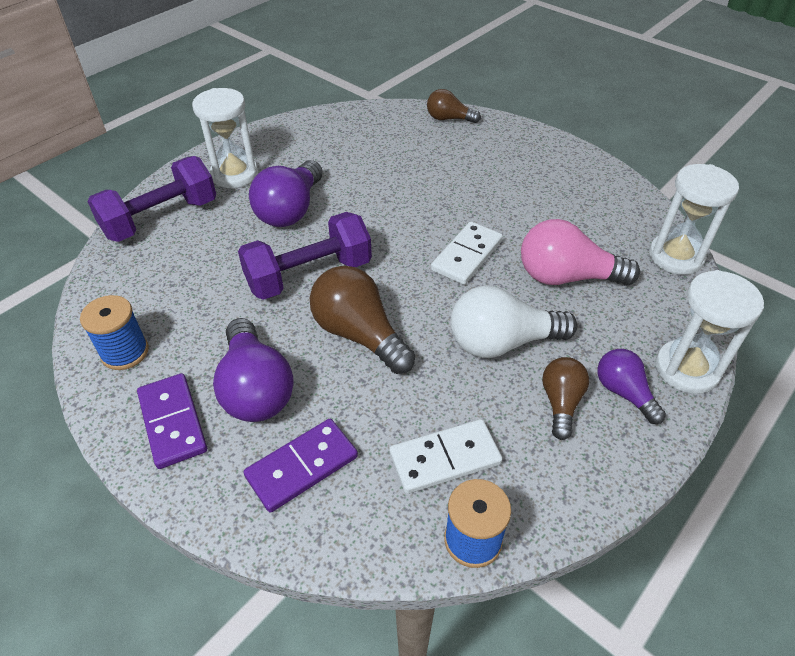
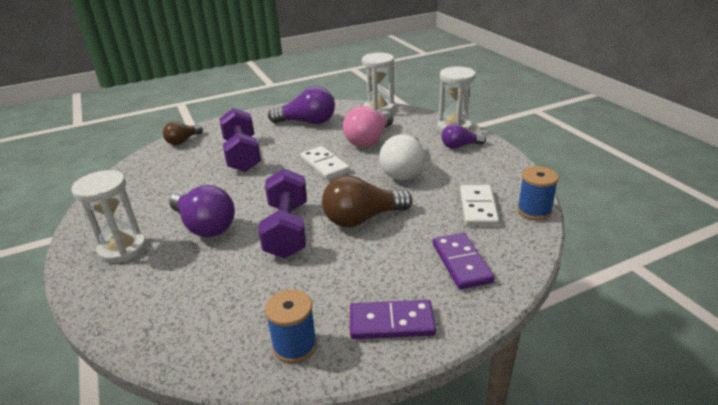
camera: 65 degrees left, 15 degrees down
(161, 218) = (133, 303): purple dumbbell -> purple dumbbell (242, 155)
(255, 388) = (382, 273): purple light bulb -> purple light bulb (307, 122)
(561, 403) = (457, 164): brown light bulb -> none

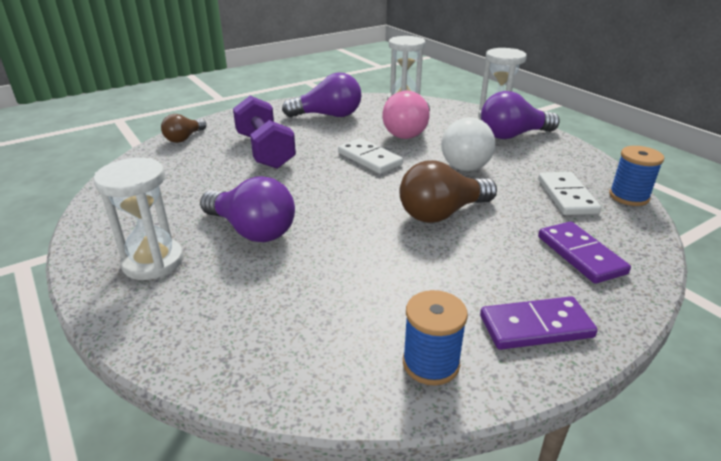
camera: 10 degrees left, 0 degrees up
(287, 230) = (358, 229): purple dumbbell -> none
(459, 146) = (512, 135): purple light bulb -> purple light bulb, size x1.67

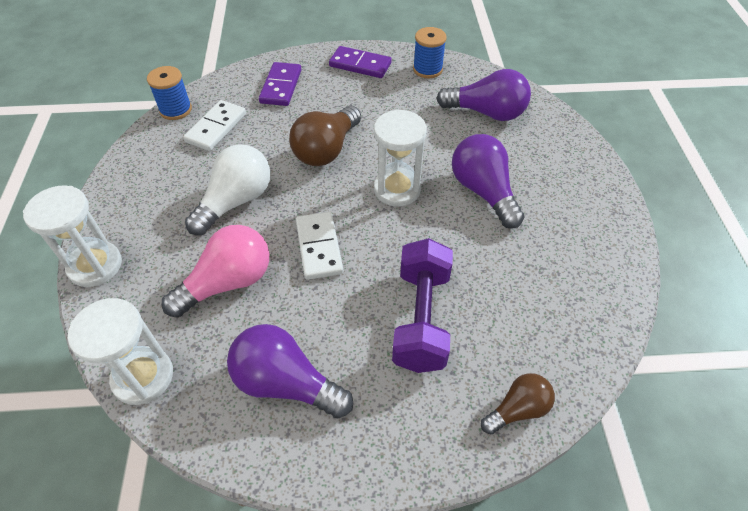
camera: 150 degrees left, 20 degrees up
(153, 262) = (567, 189): white hourglass -> white hourglass (397, 189)
(442, 213) = (326, 150): brown light bulb -> brown light bulb turned 120 degrees clockwise
(512, 135) = (134, 221): purple light bulb -> purple light bulb (486, 113)

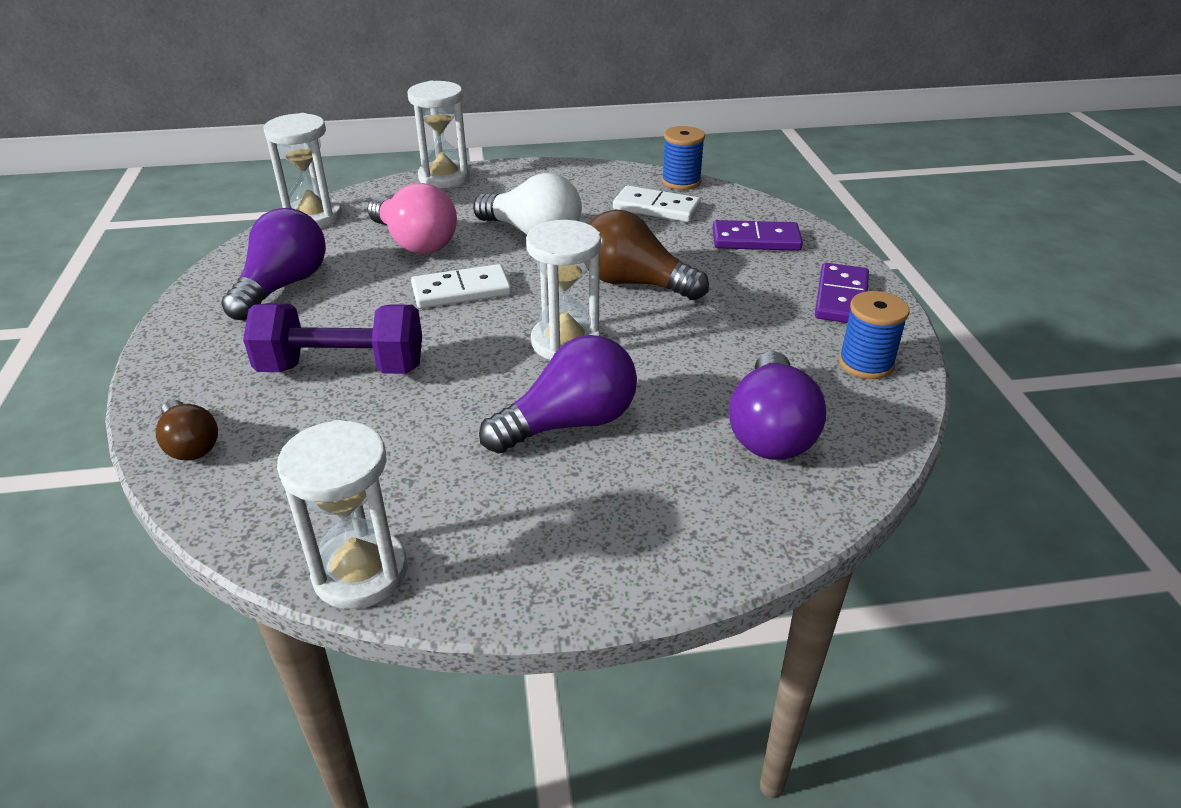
camera: 85 degrees right, 15 degrees down
(621, 286) = (360, 573): none -> white hourglass

